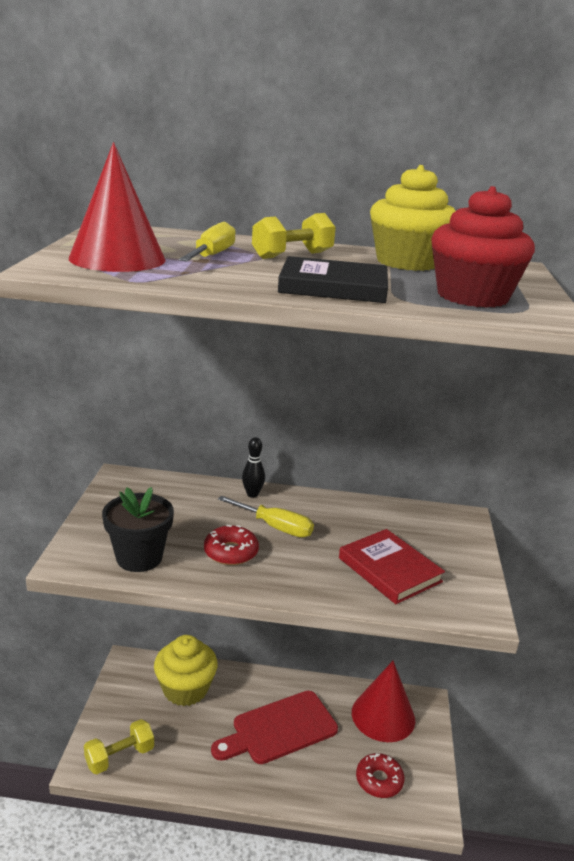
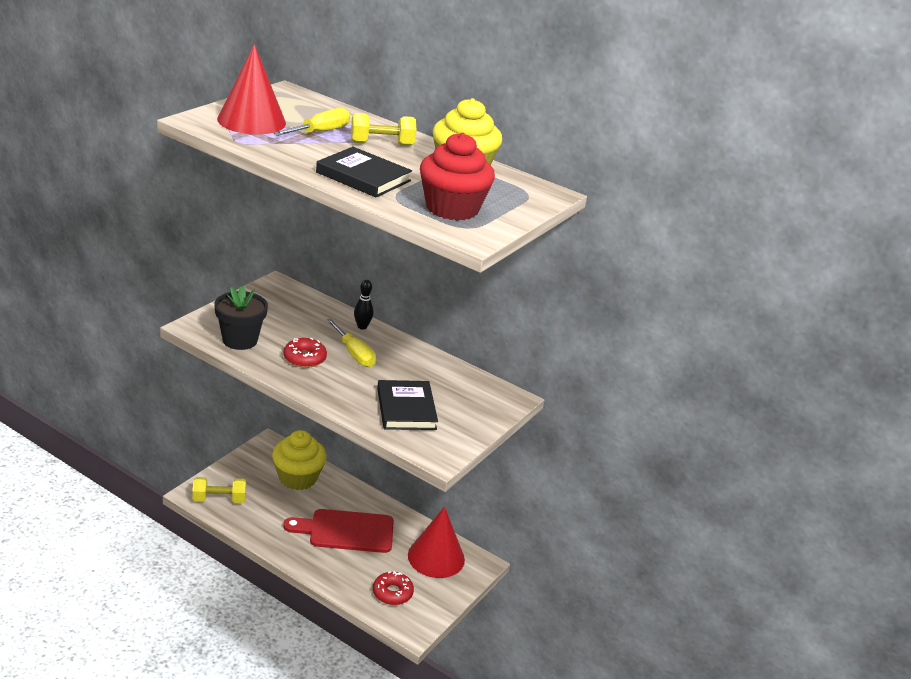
camera: 25 degrees right, 5 degrees up
(389, 570) = (406, 409): red book -> black book

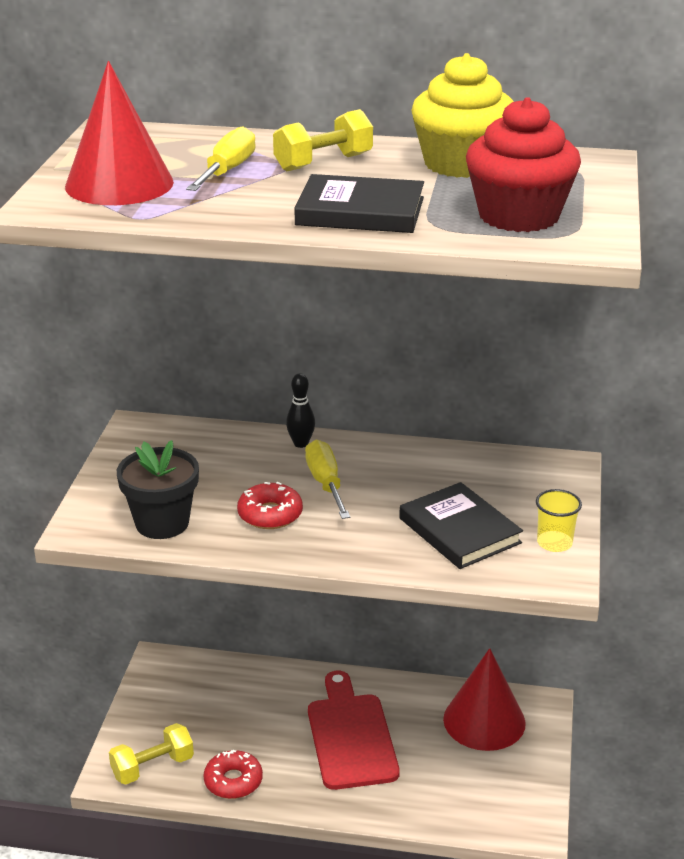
camera: 20 degrees left, 0 degrees up
(298, 478) = (232, 692): yellow cupcake -> none
(346, 531) = (350, 736): red cutting board -> red cutting board turned 105 degrees clockwise
(354, 354) = (326, 483): yellow screwdriver -> yellow screwdriver turned 135 degrees counterclockwise
(392, 593) = (470, 792): red donut -> red donut (233, 781)
(457, 437) = (554, 543): none -> yellow cup

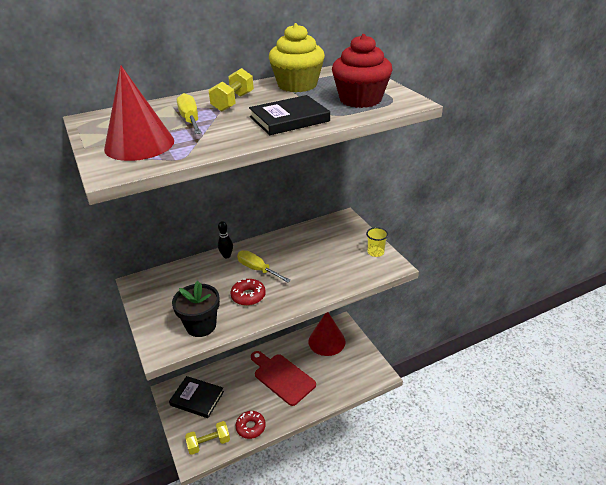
camera: 35 degrees left, 5 degrees up
(153, 767) = (209, 443): yellow dumbbell -> yellow dumbbell turned 45 degrees clockwise
(459, 531) = (335, 264): black book -> black book (197, 398)

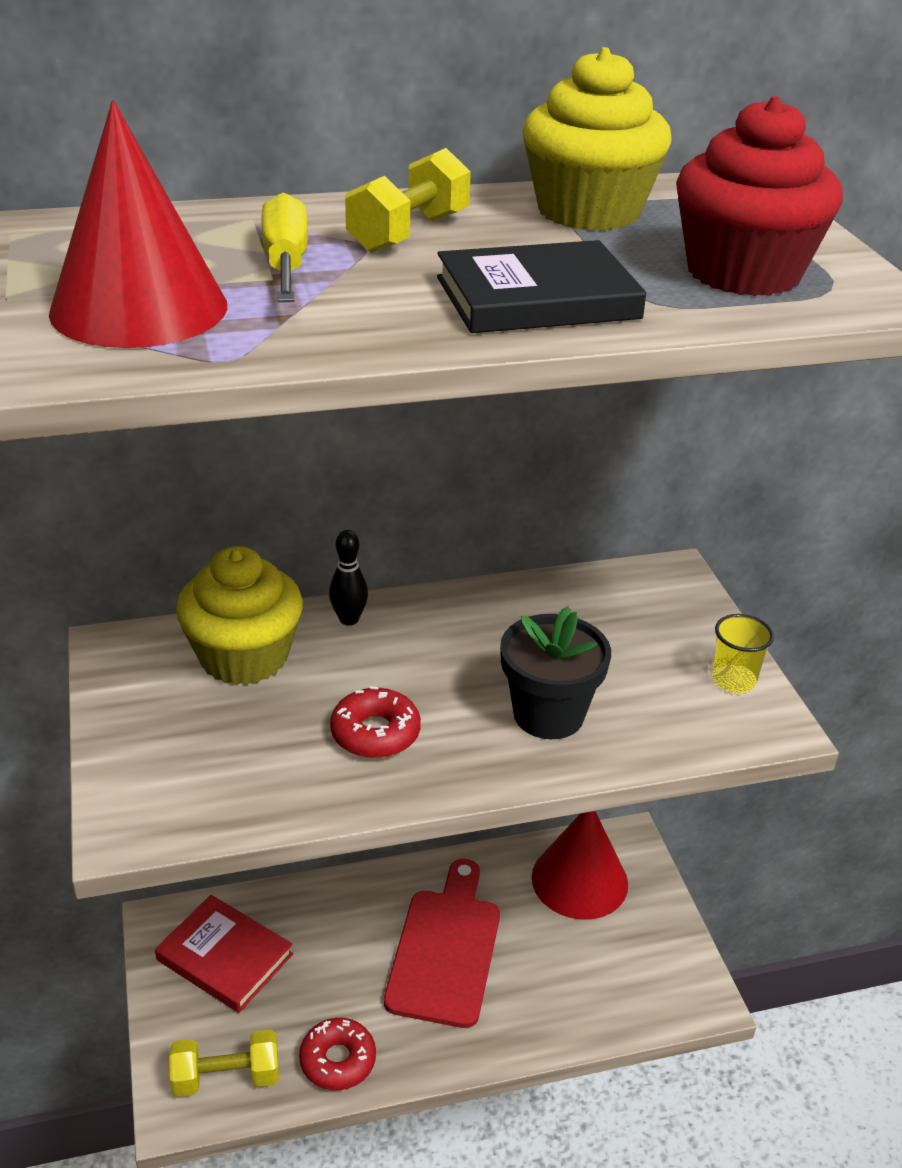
camera: 10 degrees right, 0 degrees up
(189, 277) = (244, 657): none -> yellow cupcake
(197, 398) = (224, 957): black book -> red book
(201, 326) = (239, 787): black flower pot -> black flower pot (548, 714)
(257, 269) = (417, 669): yellow screwdriver -> none
(282, 377) = (445, 950): red cutting board -> red cutting board turned 45 degrees clockwise

